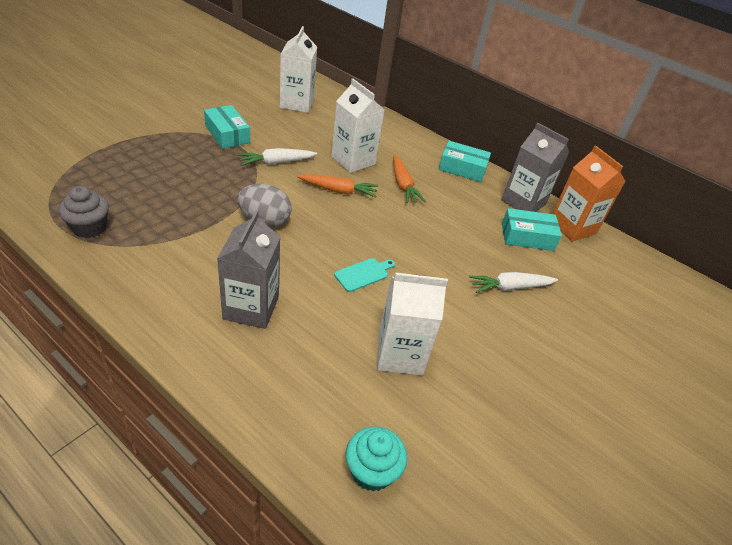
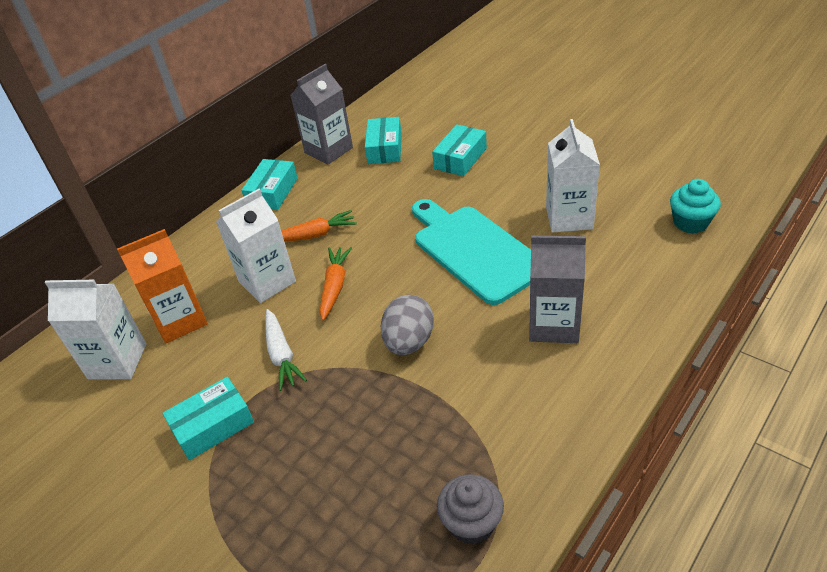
camera: 80 degrees left, 0 degrees up
(363, 274) = (474, 250): turquoise cutting board -> turquoise cutting board, size x2.48
(510, 287) = (460, 158): white carrot -> turquoise box
(572, 227) = (362, 122): orange carton -> orange carton (180, 320)

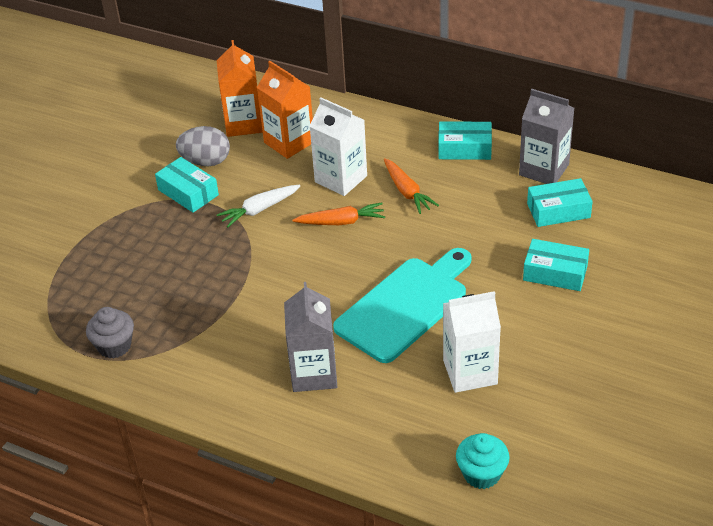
camera: 75 degrees right, 0 degrees up
(117, 361) = (243, 124): white carton -> orange carton
(409, 342) = (282, 282): grey egg -> grey egg (206, 161)

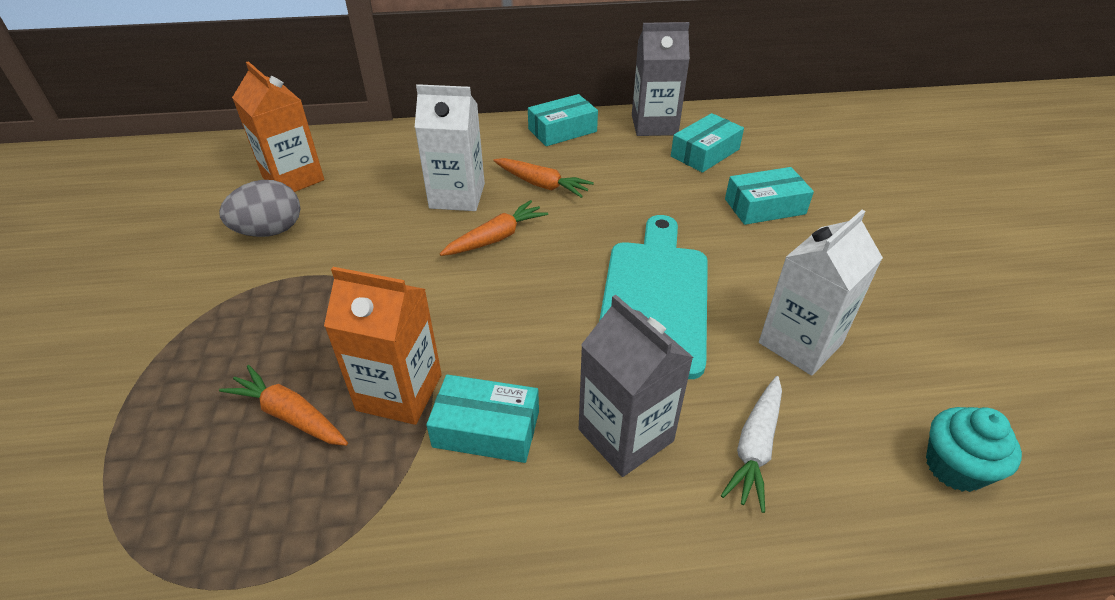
camera: 35 degrees left, 0 degrees up
(114, 346) = (283, 544): grey cupcake -> none
(151, 285) = (290, 415): none -> orange carrot
(188, 192) = (268, 273): turquoise box -> turquoise box (486, 429)
(259, 210) = (383, 260): white carrot -> white carrot (755, 447)
(289, 142) = (365, 180): orange carton -> orange carton (399, 392)

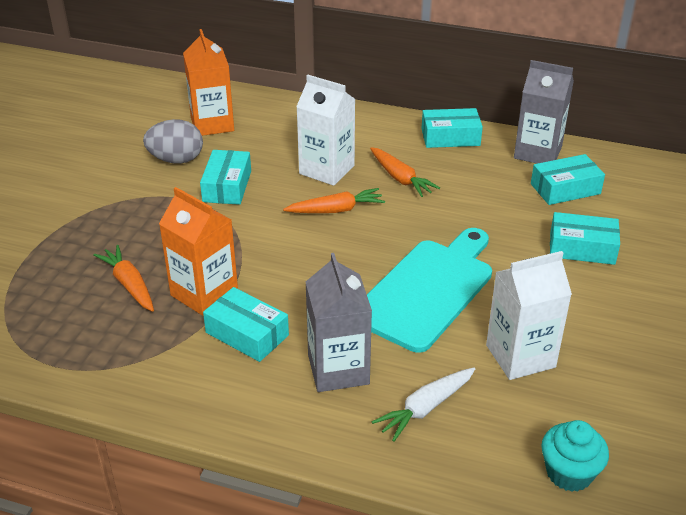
camera: 25 degrees right, 5 degrees down
(352, 246) = (227, 186): none -> turquoise box

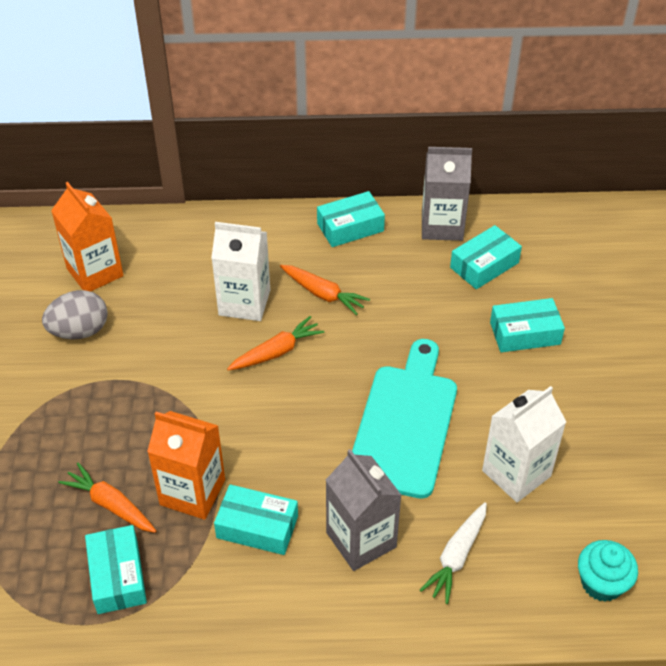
camera: 20 degrees left, 10 degrees up
(227, 186) = (151, 352): turquoise box -> turquoise box (117, 576)

